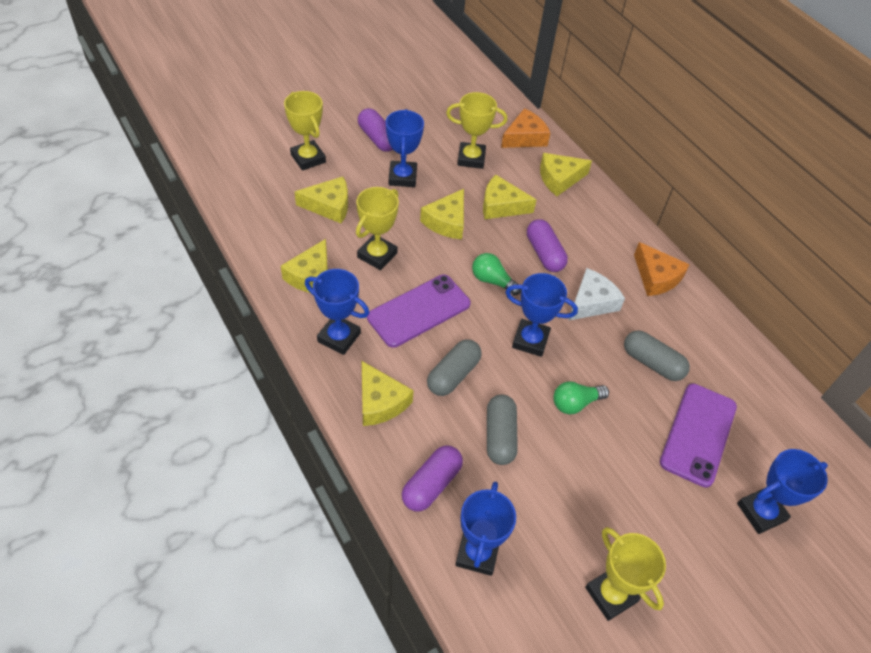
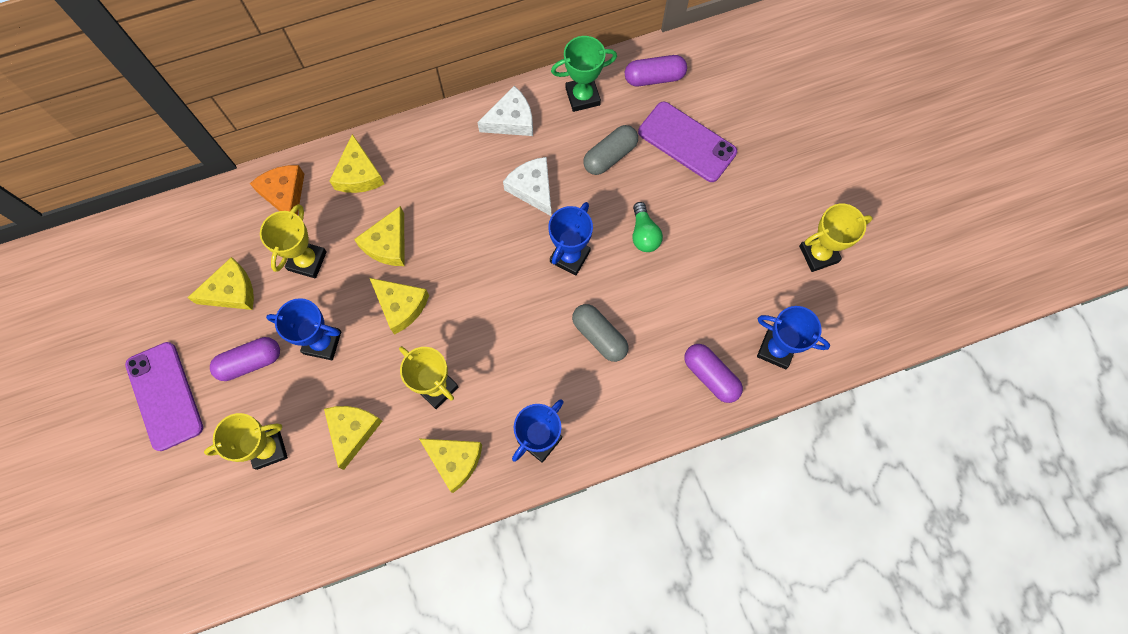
camera: 75 degrees left, 20 degrees up
(380, 401) = (620, 409): yellow cheese -> yellow cheese (231, 291)
(419, 311) = (518, 355): purple phone -> purple phone (164, 396)
(492, 281) = (491, 276): green light bulb -> none
(500, 436) = (670, 307): grey capsule -> none
(544, 253) = (463, 217): purple capsule -> purple capsule (654, 77)
(656, 277) = (511, 120): orange cheese -> white cheese
(708, 332) = (582, 96): none -> green trophy
(761, 512) = (762, 120): blue trophy -> none

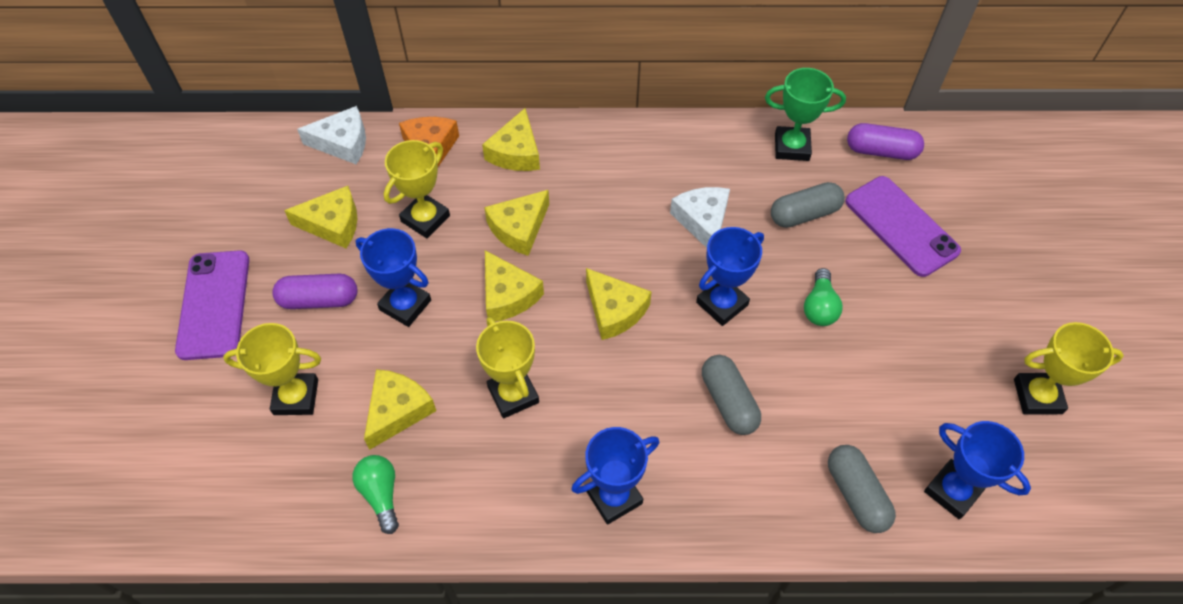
camera: 20 degrees right, 15 degrees down
(367, 501) = (381, 494): none -> green light bulb
(454, 461) = (502, 485): yellow cheese -> yellow cheese (614, 310)
(511, 120) = (702, 148): white cheese -> white cheese (343, 143)
(711, 376) = (856, 494): purple capsule -> grey capsule

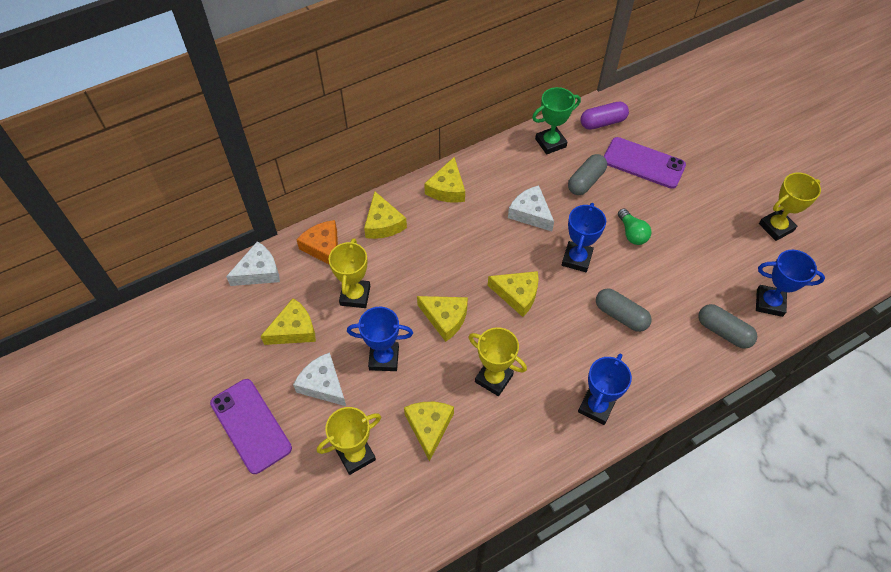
camera: 30 degrees left, 0 degrees up
(319, 300) = (323, 384): purple capsule -> white cheese
(381, 494) = (457, 484): green light bulb -> none
(519, 228) = (421, 272): yellow cheese -> yellow cheese (447, 189)

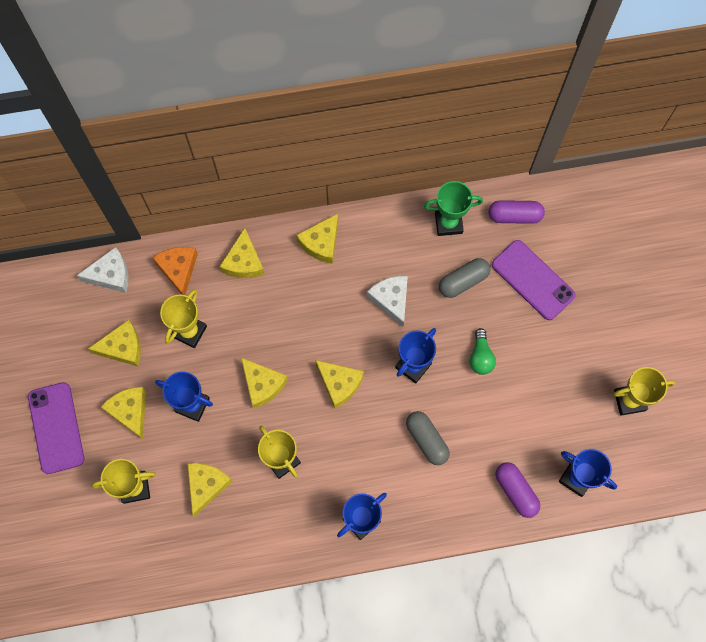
camera: 20 degrees right, 15 degrees up
(323, 384) = (130, 411): white cheese -> yellow cheese
(723, 331) = (516, 491): grey capsule -> purple capsule

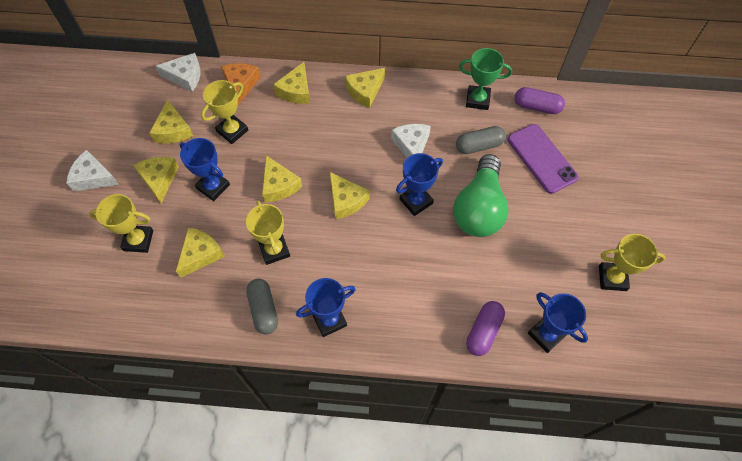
camera: 15 degrees right, 10 degrees down
(56, 428) = (93, 177): purple phone -> white cheese
(122, 347) = (173, 130): yellow cheese -> yellow cheese turned 75 degrees clockwise
(427, 440) = (411, 265): grey capsule -> grey capsule (264, 310)
(480, 356) = (479, 208): green light bulb -> green light bulb, size x2.15
(516, 491) = (483, 331): purple capsule -> purple capsule turned 45 degrees clockwise

